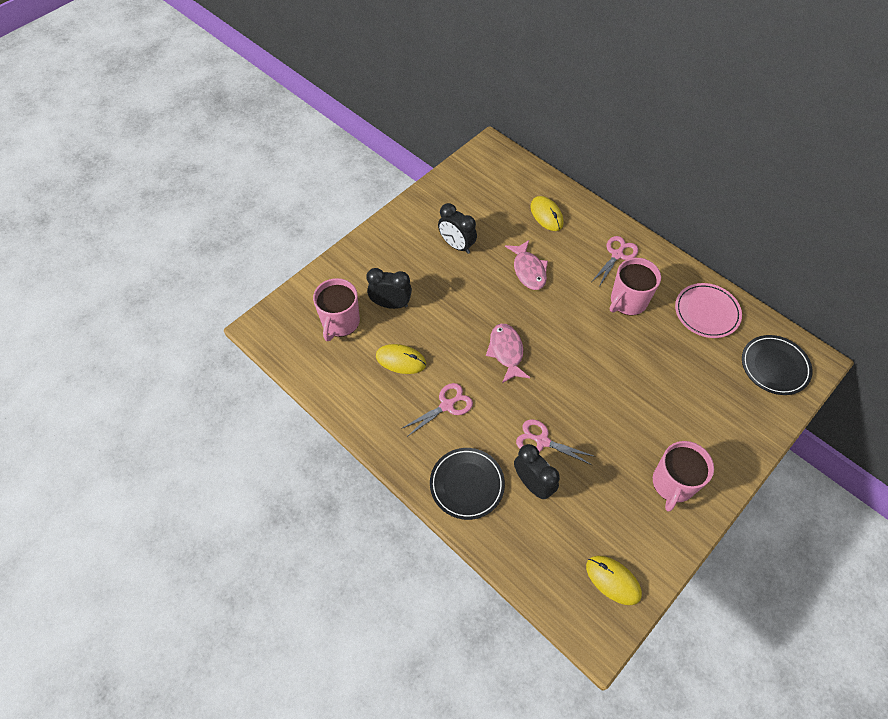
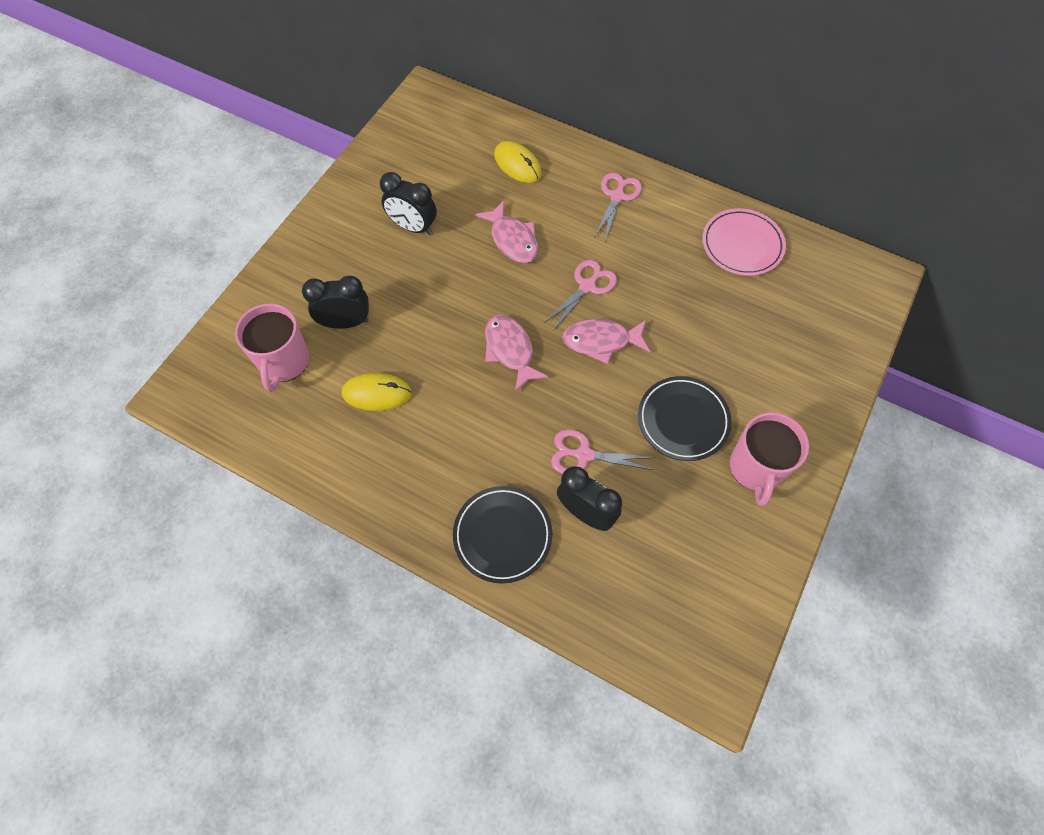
camera: 15 degrees left, 5 degrees up
(447, 405) = (451, 438): pink scissors -> pink scissors (587, 286)
(577, 360) = (601, 341): none -> pink fish
(613, 580) = (715, 610): yellow mouse -> none
(628, 301) = (644, 252): pink mug -> none
(774, 367) = (837, 294): black plate -> black plate (683, 420)

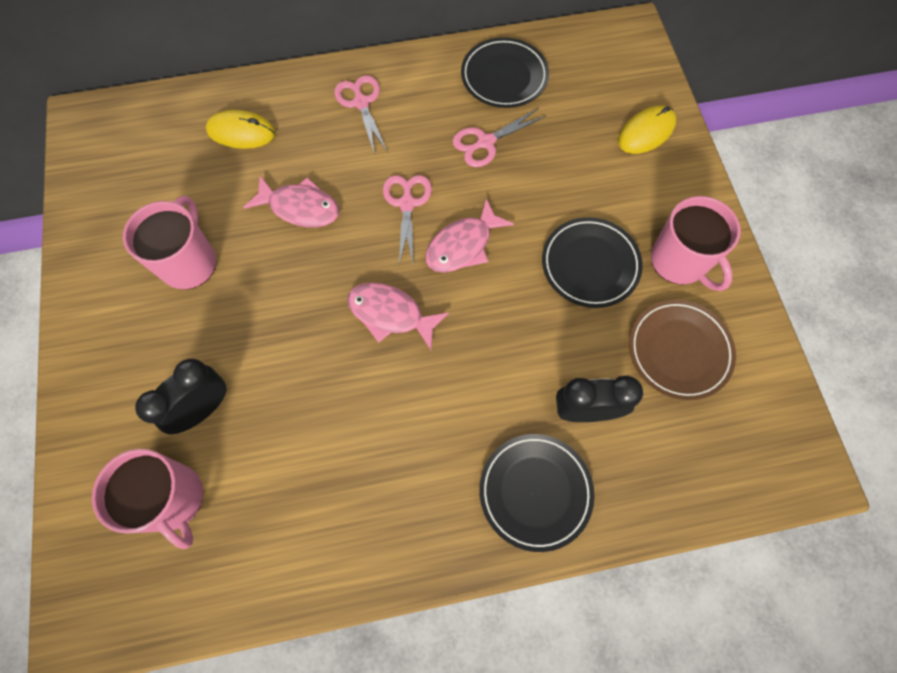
camera: 40 degrees left, 5 degrees up
(377, 393) = (299, 454): yellow mouse -> yellow mouse (646, 132)
(413, 227) = (189, 262): black clock -> pink mug
(584, 454) = (538, 359): pink scissors -> pink scissors (485, 142)
(694, 528) = (679, 351): none -> brown plate
(742, 245) = (504, 76): pink plate -> black plate

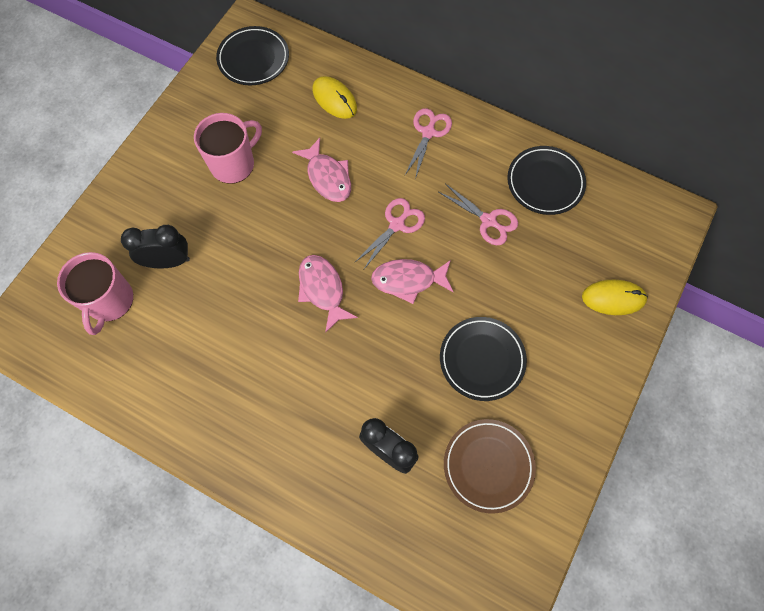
camera: 40 degrees right, 0 degrees up
(485, 142) = (488, 221): pink scissors -> pink scissors turned 150 degrees counterclockwise
(535, 492) = (310, 473): black plate -> black plate (253, 59)
(679, 261) = (548, 407): pink mug -> none

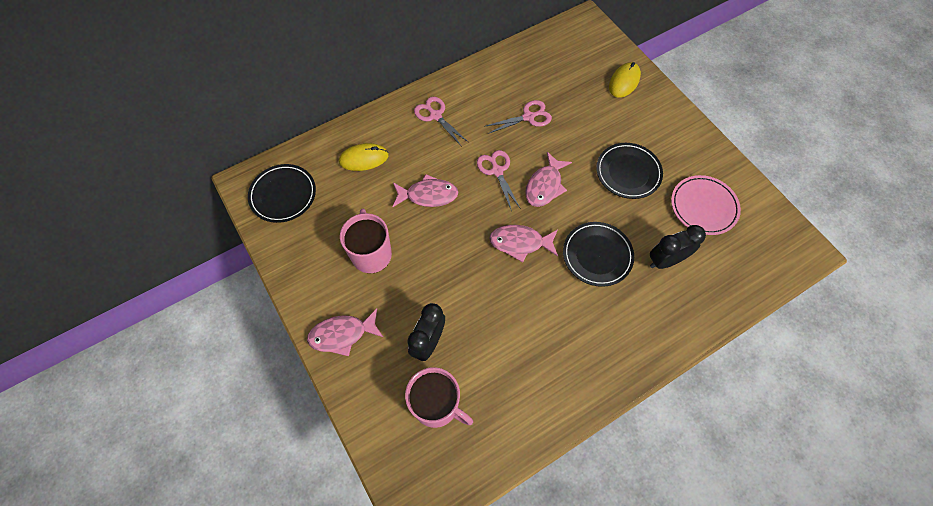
camera: 60 degrees left, 5 degrees down
(140, 186) = (342, 334): none -> pink fish
(488, 466) = (703, 207): brown plate -> pink plate
(545, 182) = (520, 72): black plate -> black plate (597, 255)

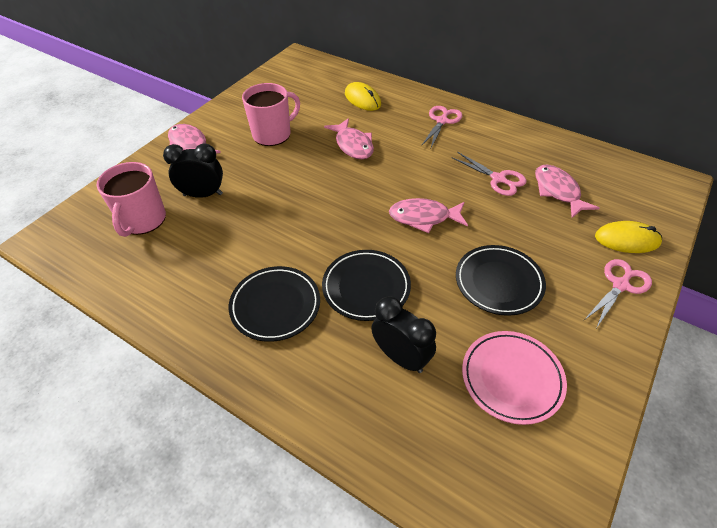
camera: 65 degrees right, 15 degrees down
(283, 195) = (299, 75): black plate -> black plate (275, 305)
(497, 171) = (413, 178): pink scissors -> pink scissors (620, 285)
(520, 243) = (342, 221): pink fish -> pink fish (558, 191)

